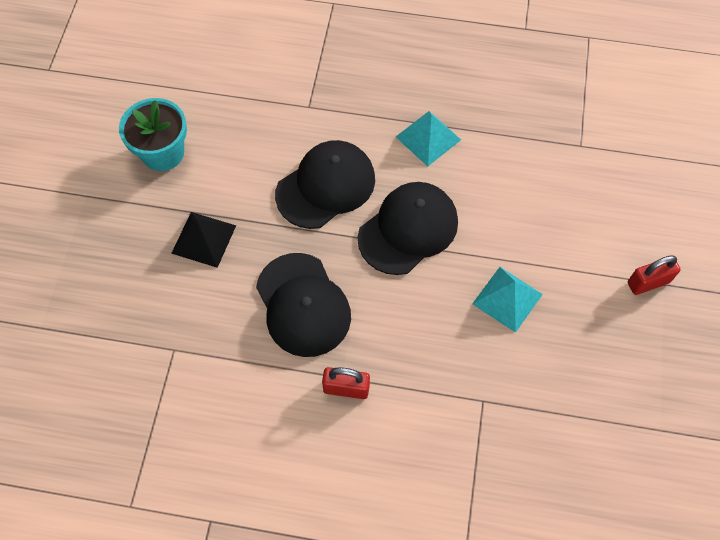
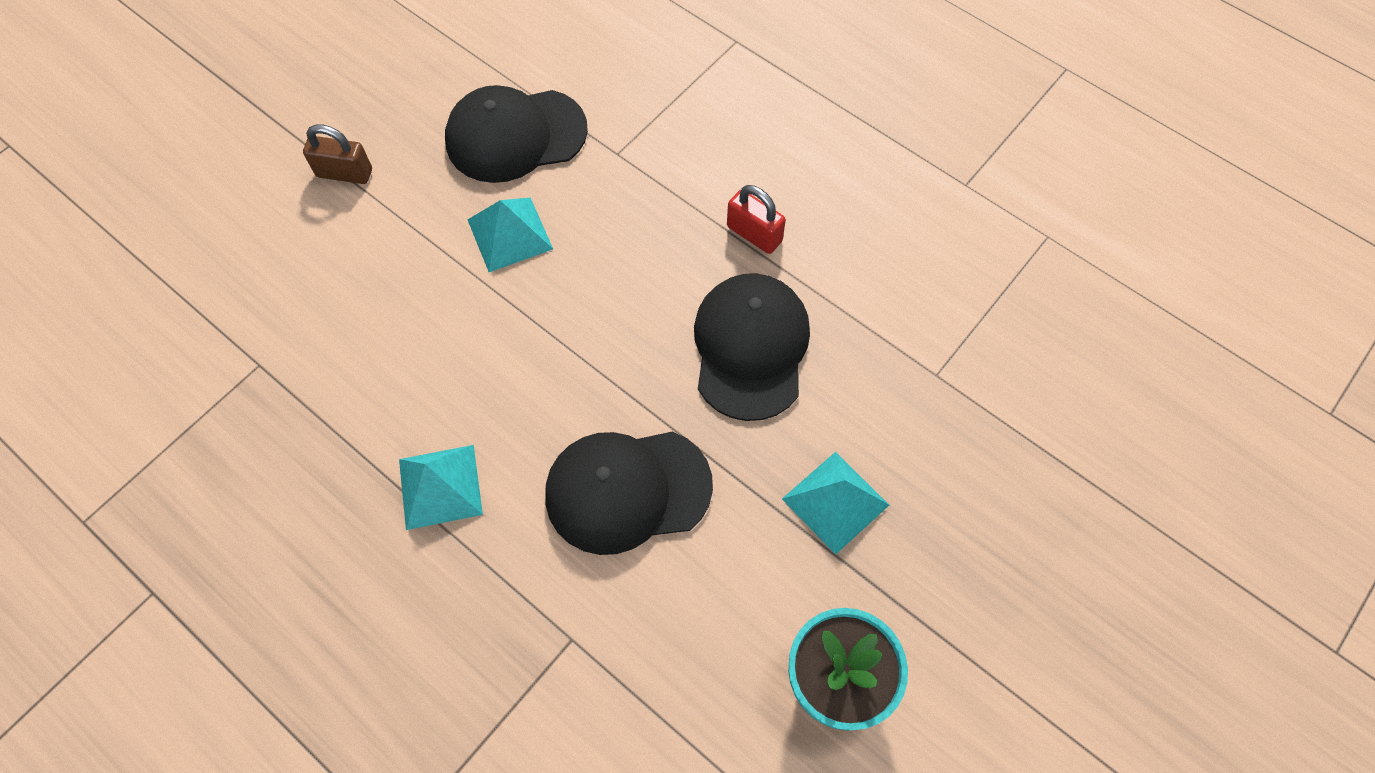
camera: 150 degrees left, 0 degrees up
(204, 239) = (835, 502): black pyramid -> turquoise pyramid
(408, 229) = (561, 372): black cap -> black cap (515, 135)
(648, 282) = (344, 173): red padlock -> brown padlock

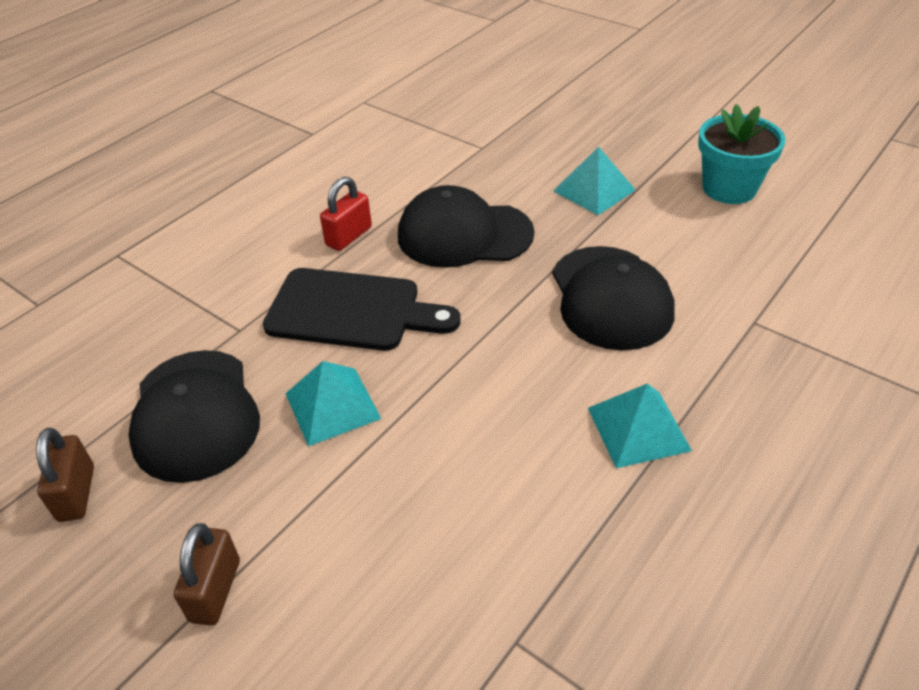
camera: 90 degrees left, 20 degrees down
(448, 74) = (76, 493): none -> brown padlock
(633, 243) = (352, 311): none -> black cutting board

